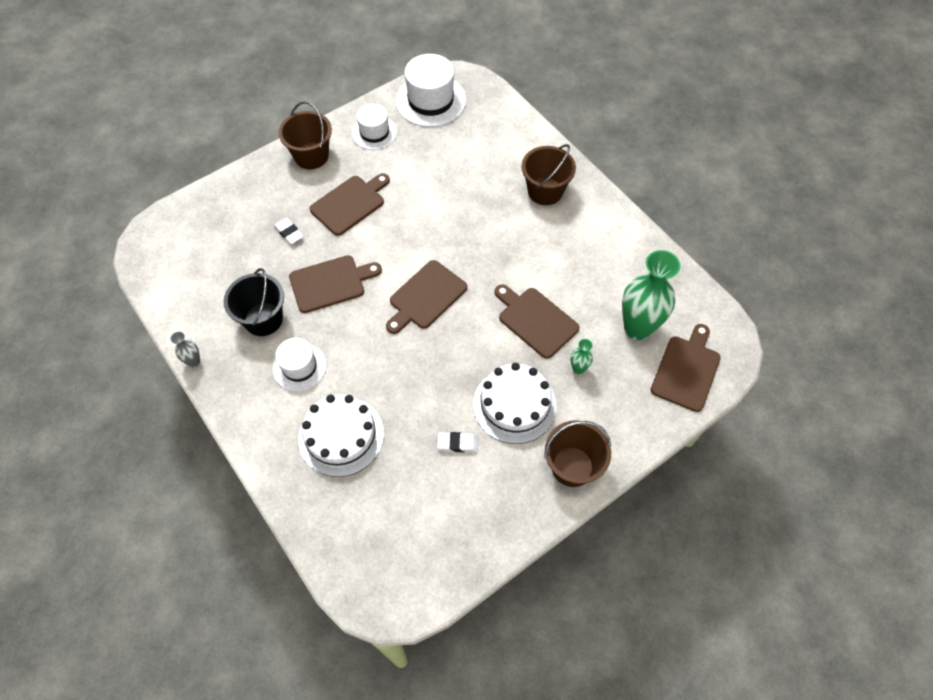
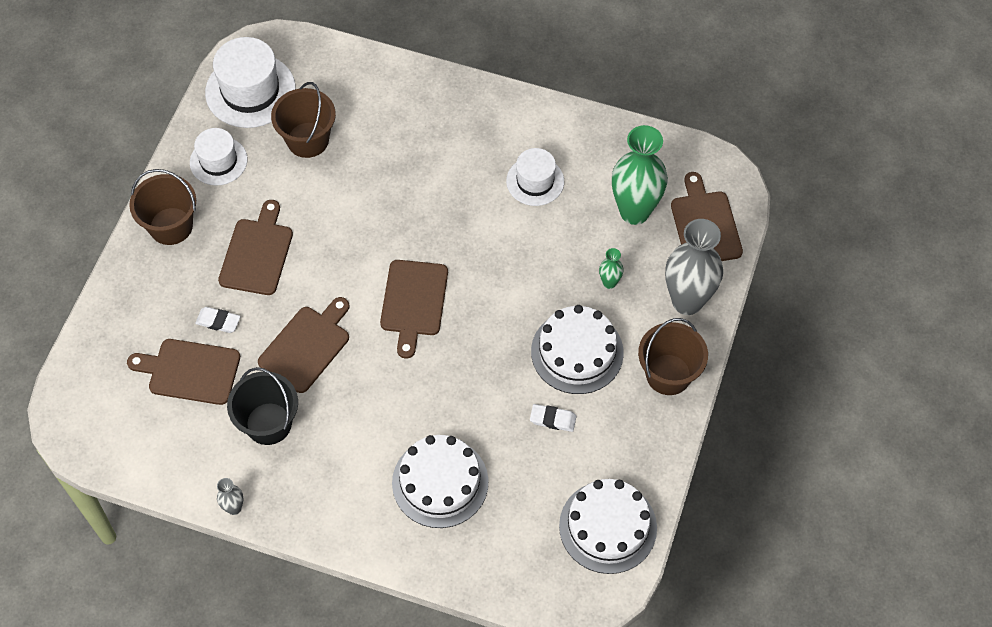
camera: 35 degrees left, 0 degrees up
(299, 367) = (345, 445): white hat -> white hat (535, 181)
(435, 554) = (608, 527): none -> white cake
(458, 443) = (553, 419): white eraser -> white eraser turned 45 degrees clockwise
(535, 320) = (536, 261): brown cutting board -> brown cutting board (190, 371)
(545, 191) = (447, 124): brown bucket -> brown bucket (308, 140)
(629, 420) = (687, 301): none -> grey vase

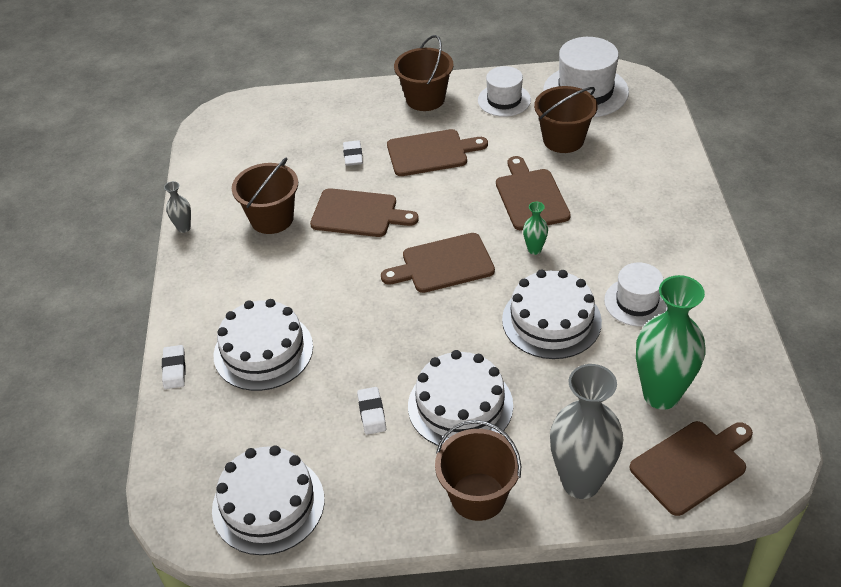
camera: 70 degrees right, 15 degrees down
(190, 371) = (298, 157): brown cutting board -> brown cutting board (531, 197)
(268, 423) = (272, 219): black bucket -> brown bucket
(423, 563) = (174, 369): none -> white eraser
(522, 249) = (551, 320): none -> white cake
(609, 283) = (559, 404): green vase -> green vase (534, 249)

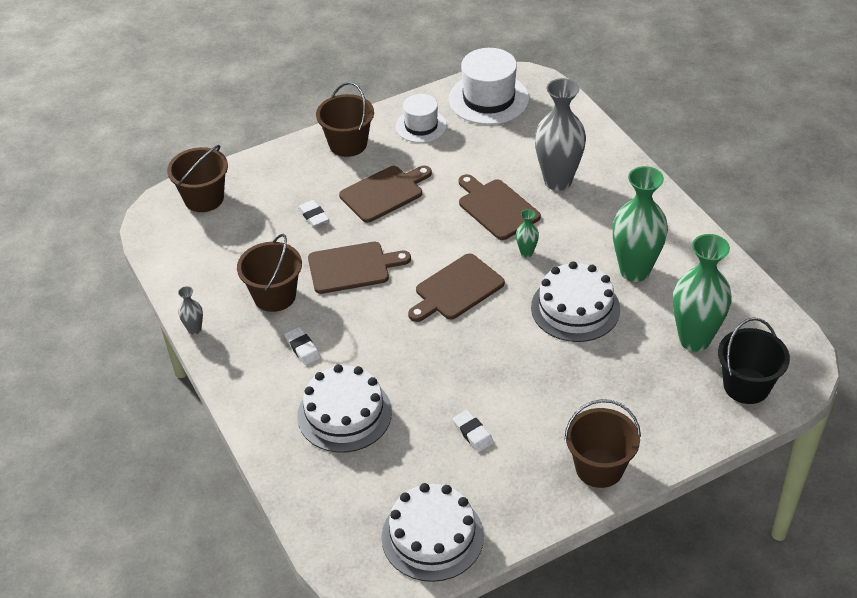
camera: 25 degrees left, 0 degrees up
(174, 369) = (273, 457): white eraser -> white eraser (302, 348)
(460, 405) = (542, 402): white cake -> none
(563, 140) = (495, 148): brown bucket -> brown bucket (204, 198)
(581, 482) = (672, 428): grey vase -> grey vase (558, 181)
(637, 302) = (634, 271): white hat -> green vase
(692, 465) = (746, 386): brown cutting board -> black bucket

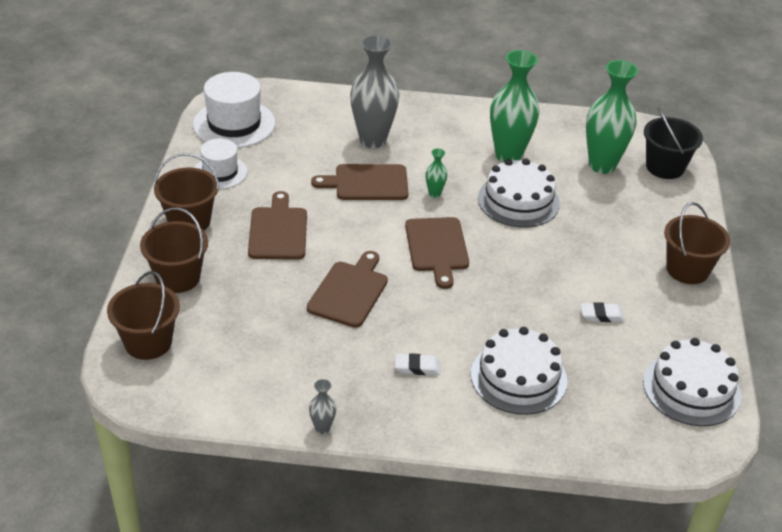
camera: 60 degrees left, 5 degrees down
(274, 296) = (333, 355): brown bucket -> brown bucket (178, 277)
(313, 215) = (257, 284): white eraser -> none

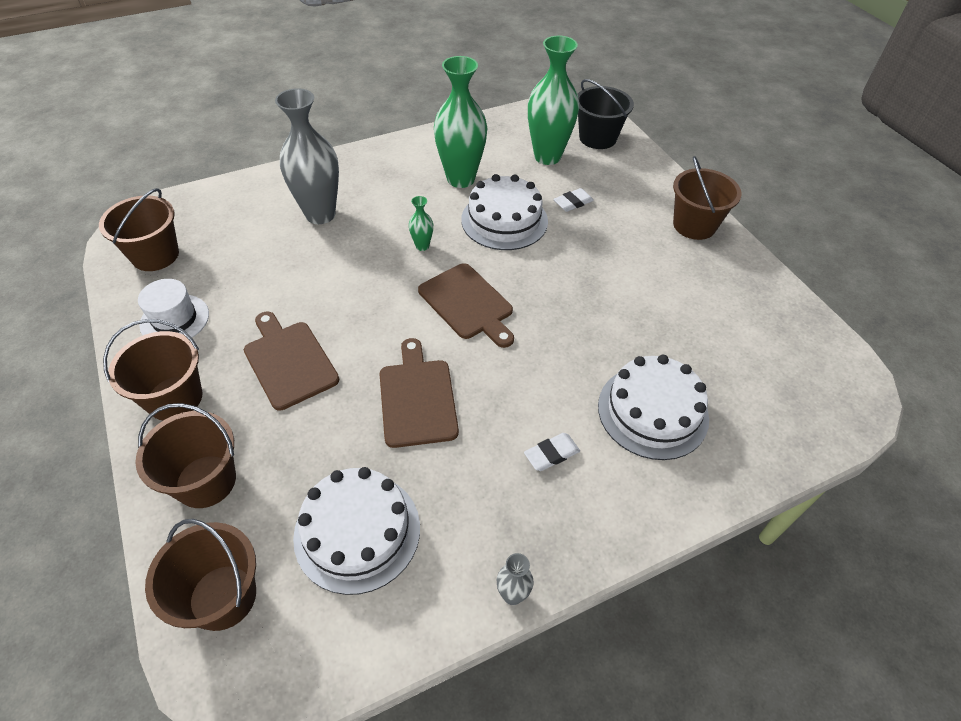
camera: 30 degrees left, 10 degrees up
(234, 124) = (155, 255): white hat -> brown bucket
(367, 183) = (347, 263): brown cutting board -> none
(601, 315) = (666, 304): white eraser -> white eraser (573, 202)
(691, 389) = (797, 342): white cake -> white cake (357, 531)

